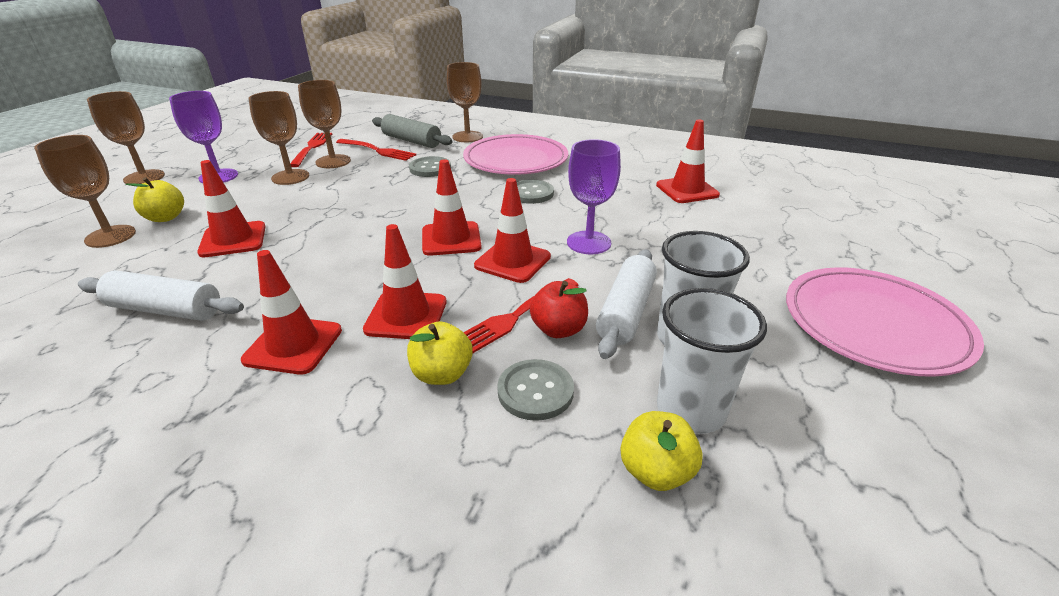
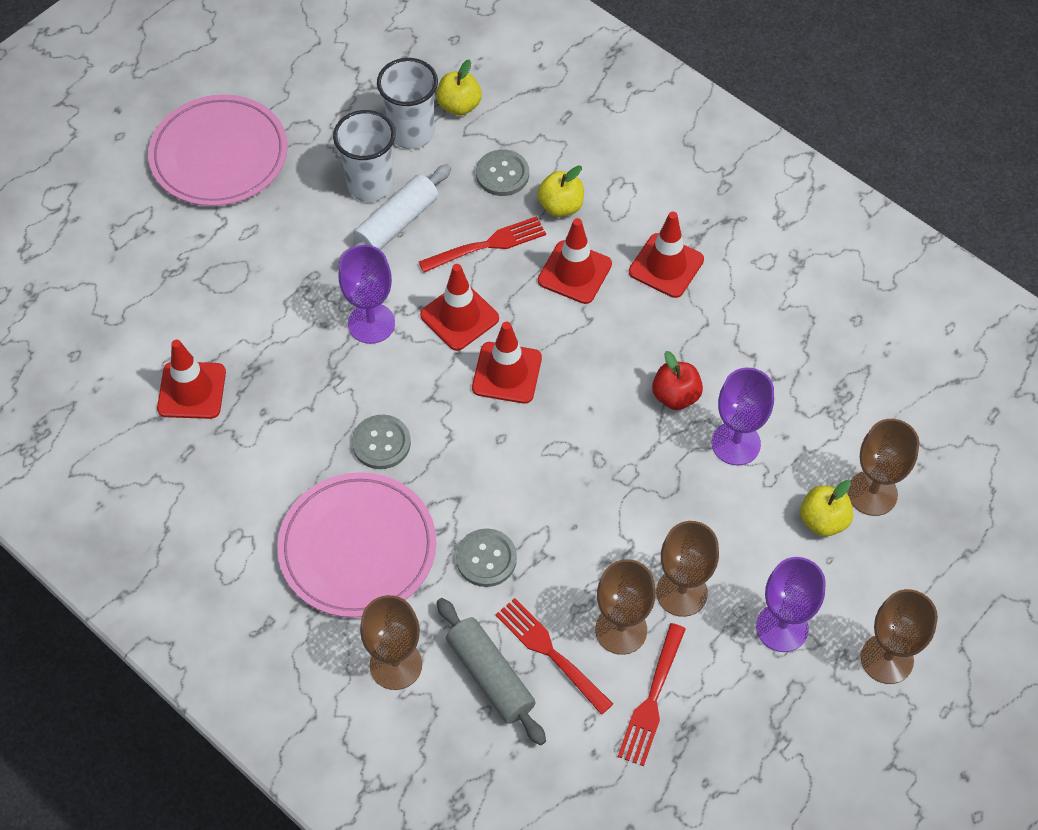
camera: 160 degrees left, 25 degrees up
(166, 310) = (776, 340): white rolling pin -> none
(233, 240) = (736, 443): red traffic cone -> purple goblet
(558, 329) = (459, 221): red apple -> red apple (675, 396)

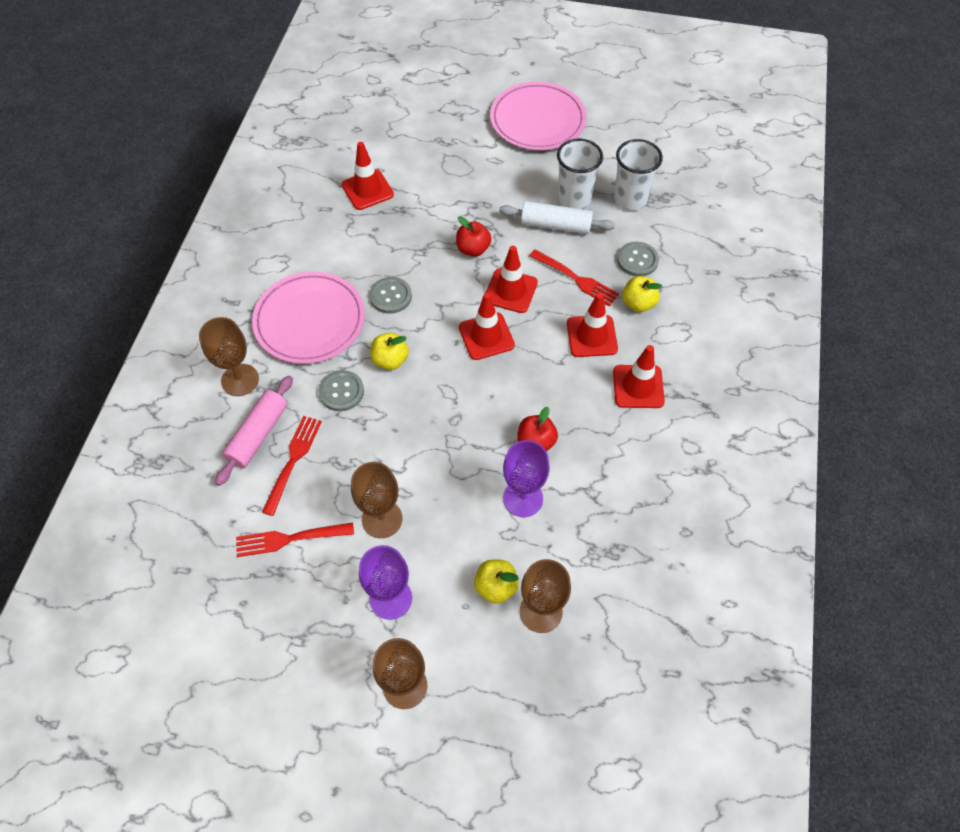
camera: 60 degrees right, 0 degrees up
(371, 323) = (473, 249): purple goblet -> red apple
(459, 106) = (671, 212): yellow apple -> yellow apple (390, 360)
(490, 676) = (258, 435): grey rolling pin -> pink rolling pin
(621, 630) = (332, 495): brown goblet -> none

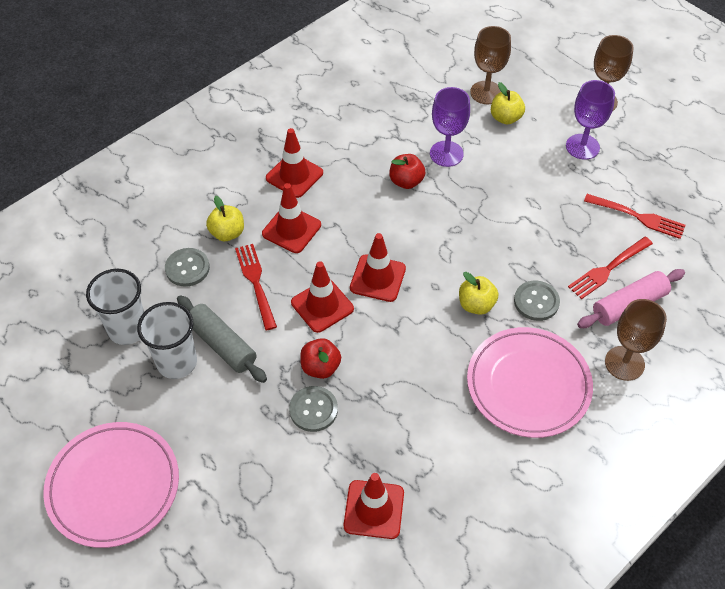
camera: 145 degrees left, 5 degrees down
(382, 519) = (559, 194): brown goblet -> none
(390, 296) = (435, 365): grey button -> grey button (313, 410)
(555, 225) = (222, 345): white rolling pin -> grey rolling pin

